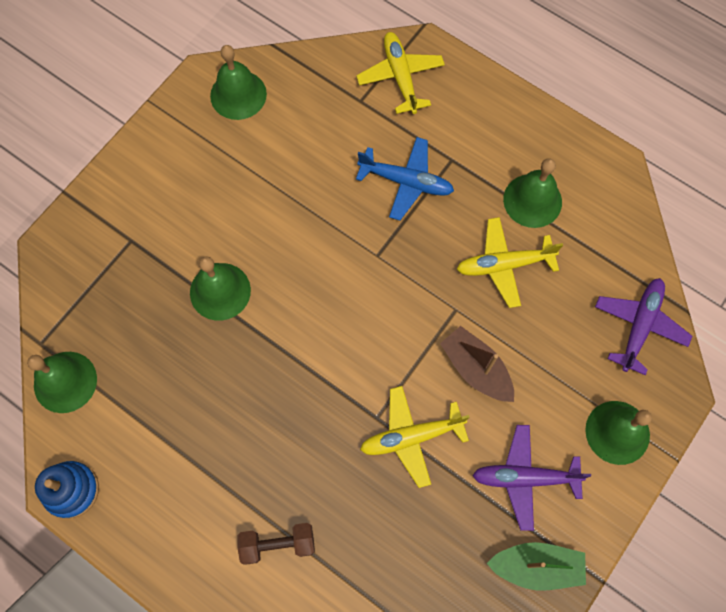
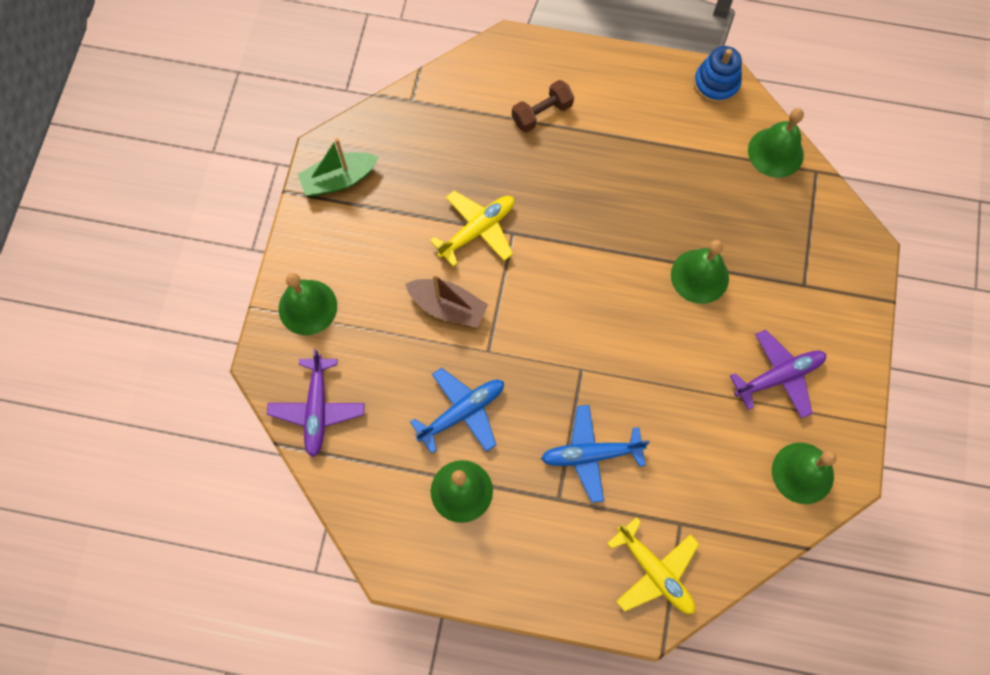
camera: 155 degrees right, 0 degrees up
(504, 265) = (462, 412): yellow plane -> blue plane
(524, 478) = (372, 238): purple plane -> purple plane (779, 376)

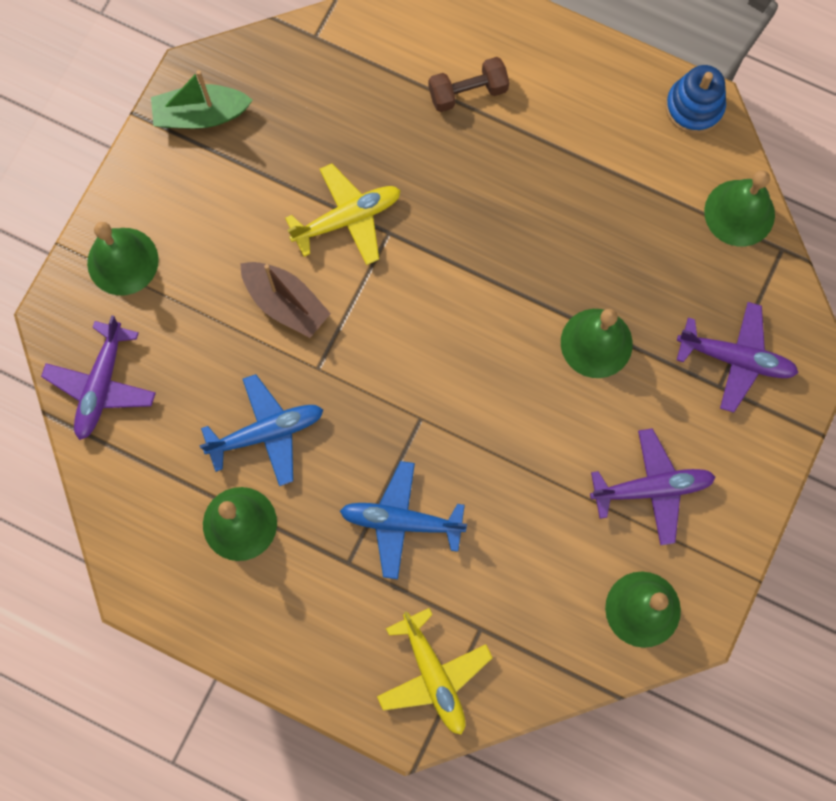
camera: 15 degrees right, 5 degrees up
(809, 261) = (736, 359): none -> purple plane

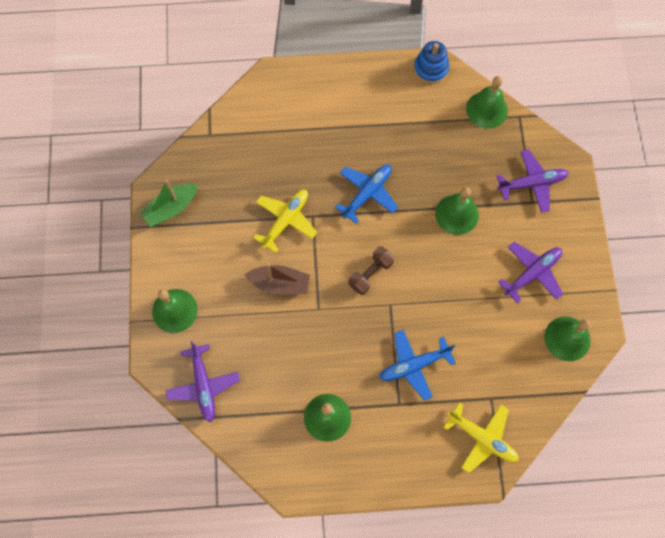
camera: 30 degrees left, 5 degrees down
(267, 432) = (312, 359): blue plane -> blue plane (367, 193)
(468, 92) = (309, 121): brown dumbbell -> brown dumbbell (370, 274)

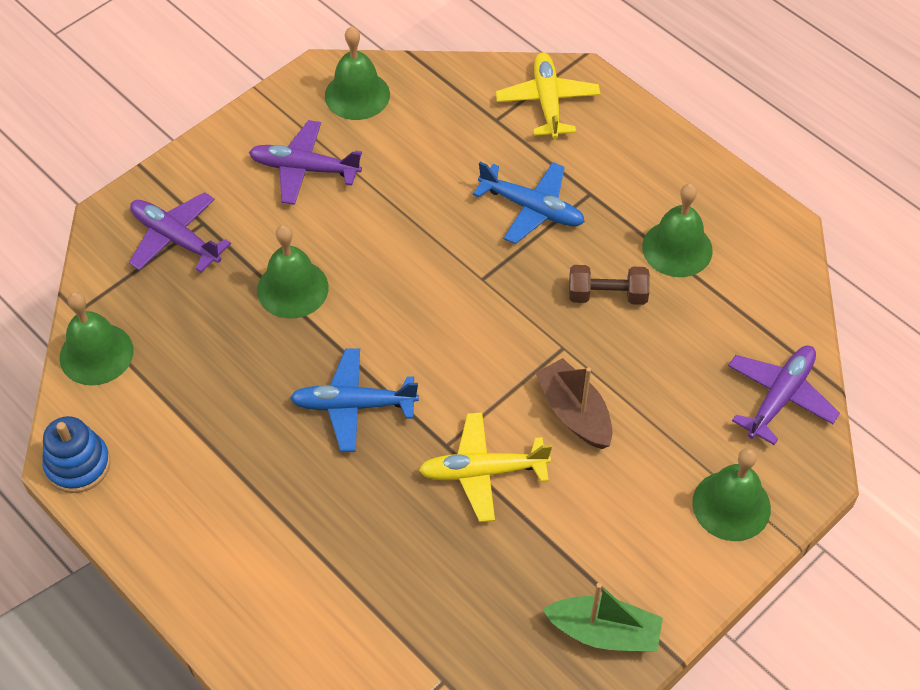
camera: 130 degrees left, 15 degrees down
(370, 274) = (463, 324): brown dumbbell -> brown dumbbell (607, 295)

